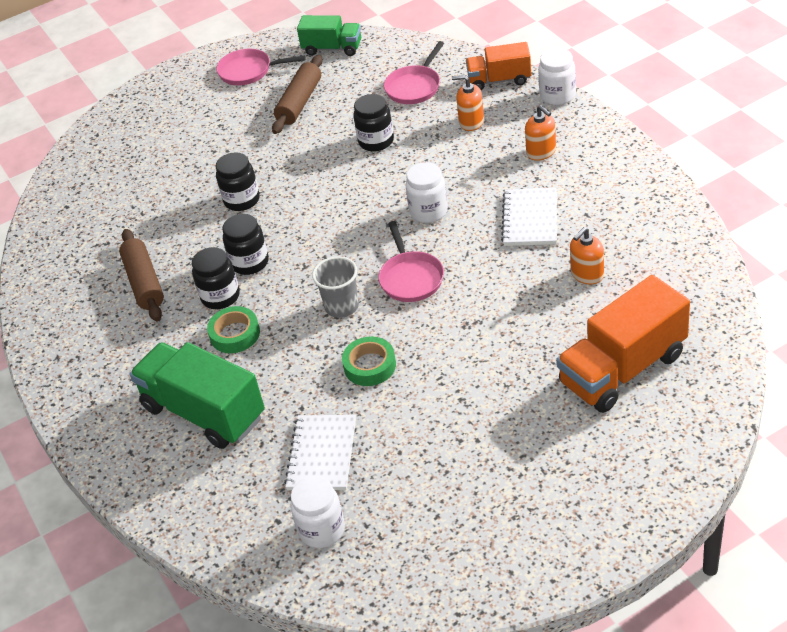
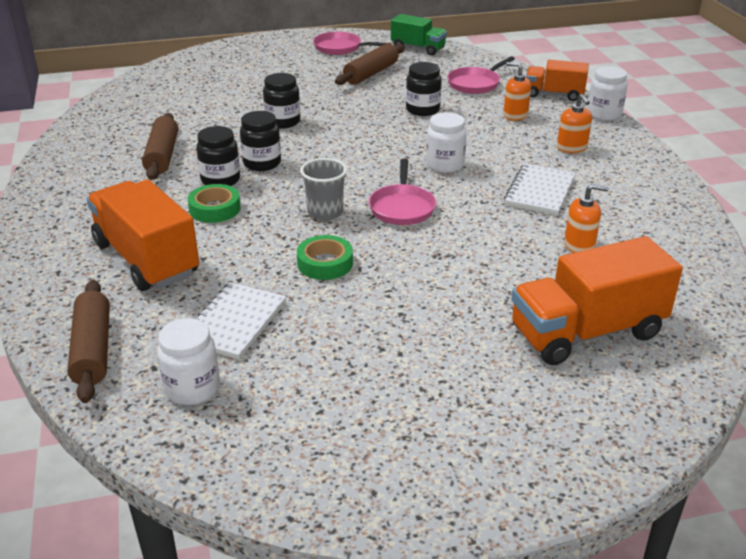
camera: 10 degrees right, 10 degrees down
(204, 412) = (146, 259): green truck -> orange truck
(214, 521) = (92, 350): none -> brown rolling pin
(587, 274) = (579, 245): orange soap dispenser -> orange soap dispenser turned 150 degrees counterclockwise

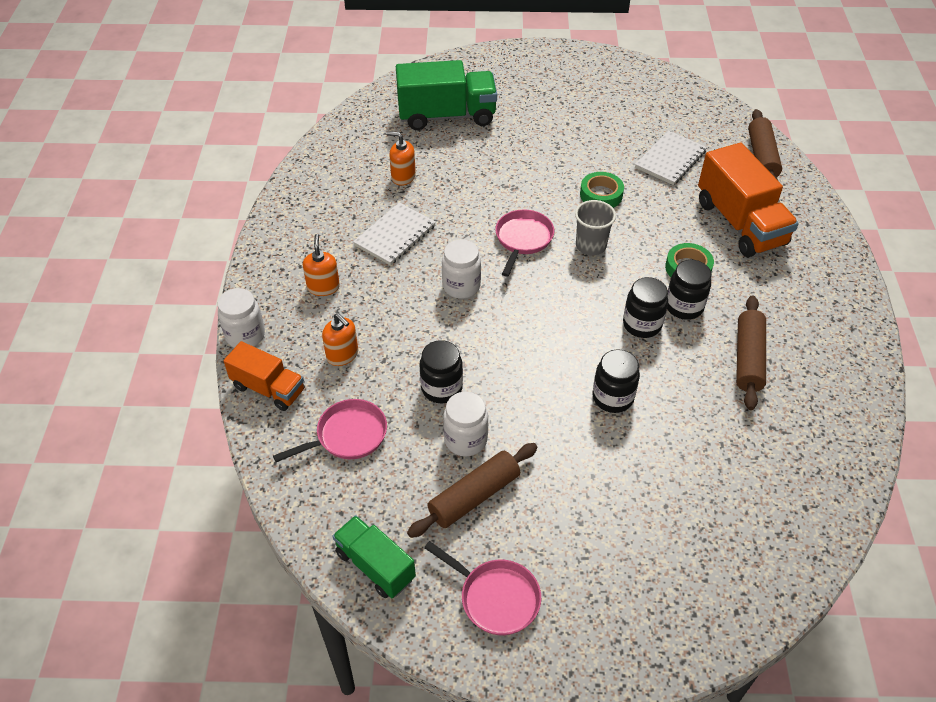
camera: 165 degrees left, 15 degrees up
(192, 388) = (695, 123): white jar -> white jar (465, 440)
(586, 332) = (446, 116): orange truck -> green truck

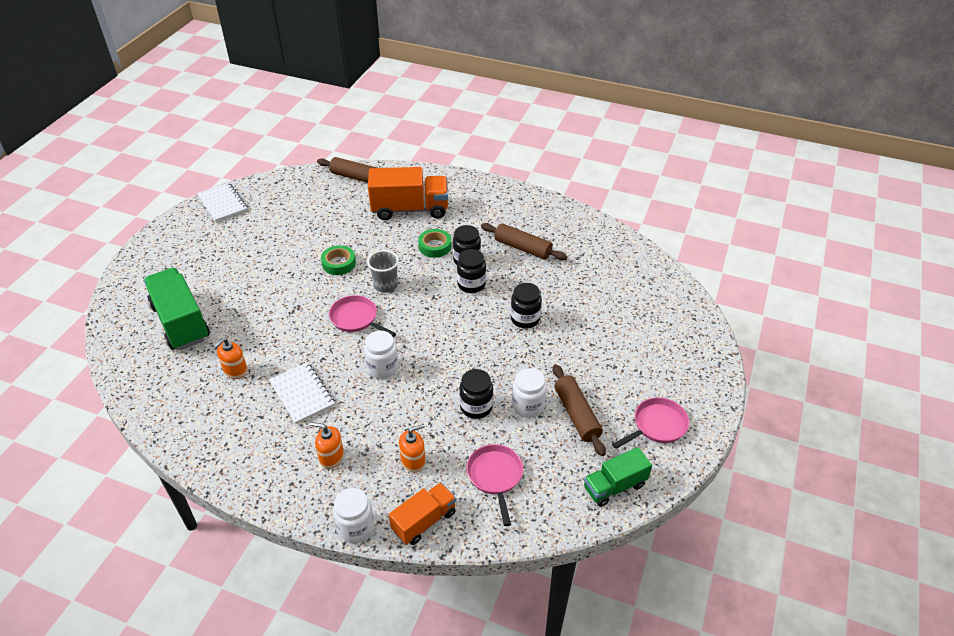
camera: 70 degrees left, 5 degrees down
(446, 116) = (181, 322): green truck -> green truck turned 45 degrees counterclockwise
(670, 159) = (328, 218): white notebook -> white notebook (223, 203)

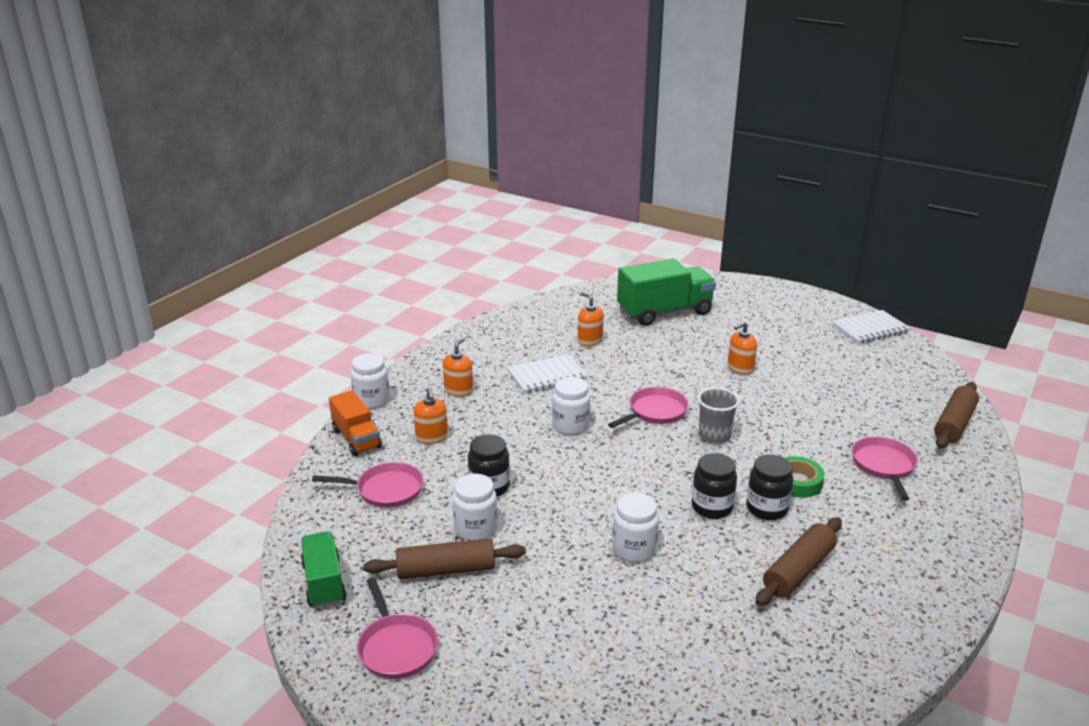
camera: 100 degrees right, 15 degrees down
(286, 273) = (740, 368): none -> orange soap dispenser
(339, 263) = (758, 403): green tape -> none
(410, 209) = (884, 466): orange truck -> pink pan
(525, 319) = (634, 549): black jar -> white jar

